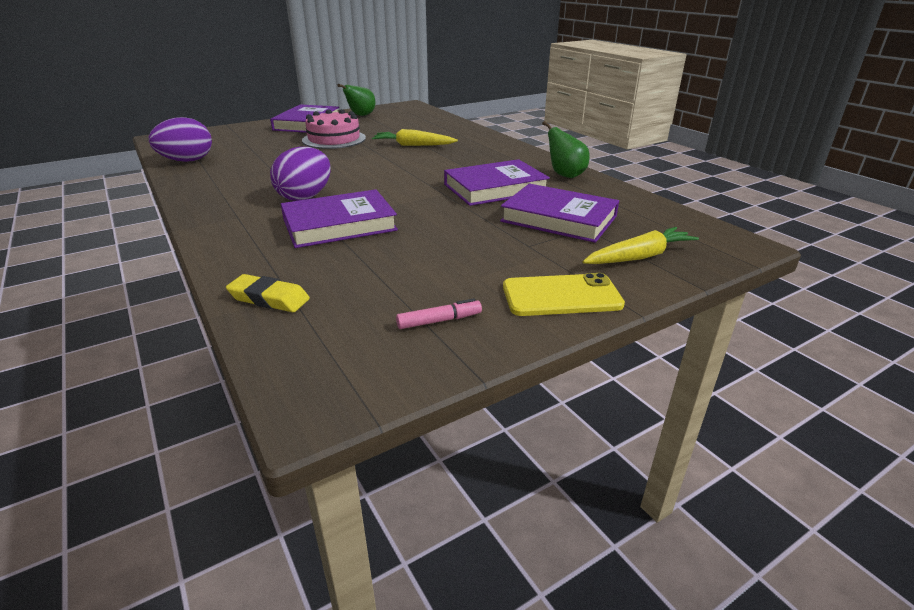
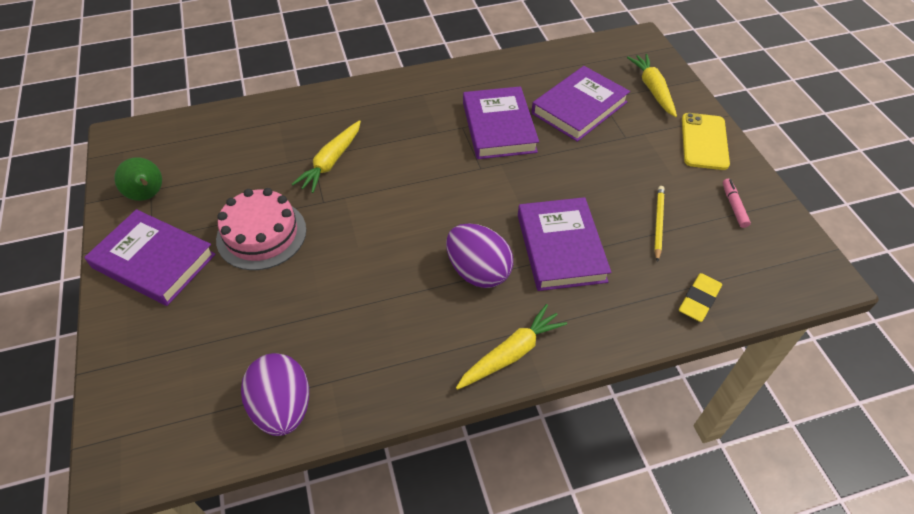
camera: 75 degrees left, 20 degrees up
(214, 215) = (511, 353): none -> yellow carrot
(388, 270) = (658, 223): none -> yellow pencil
(565, 175) = (479, 76): green pear -> none

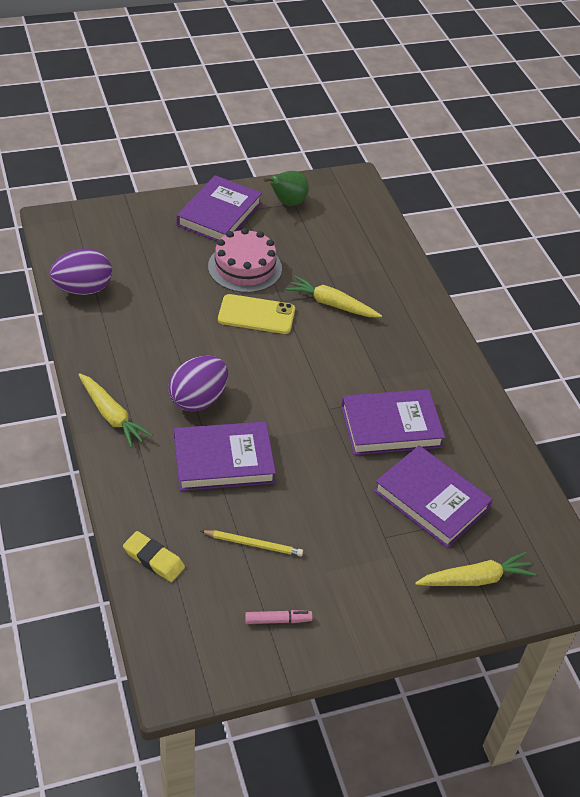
camera: 85 degrees right, 5 degrees down
(704, 141) = (383, 615): yellow phone -> yellow phone (256, 315)

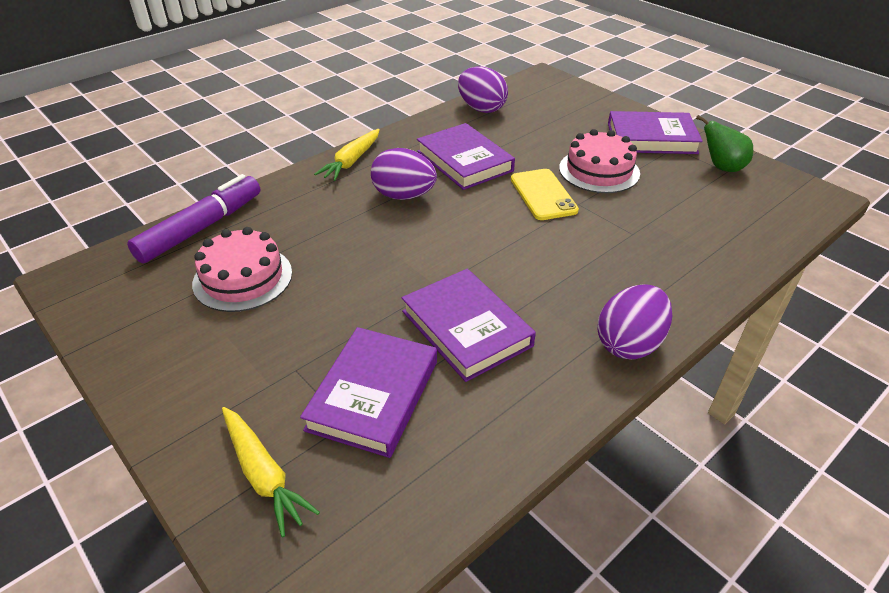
camera: 70 degrees right, 5 degrees down
(154, 559) = (201, 228): yellow eraser -> purple marker
(223, 460) = (338, 230): purple book -> purple book (464, 161)
(253, 544) = (243, 278): yellow pencil -> pink cake
(278, 620) = (151, 321): pink marker -> none
(332, 304) = (610, 235): yellow carrot -> none
(447, 353) = (629, 343): none -> purple egg

